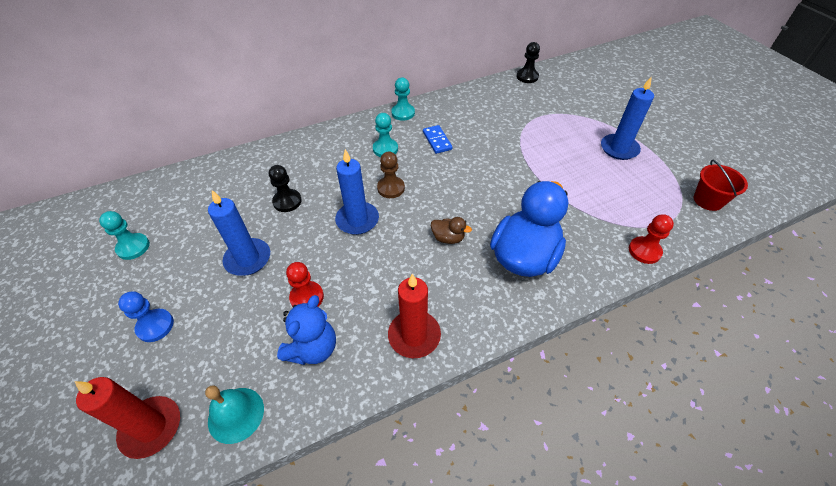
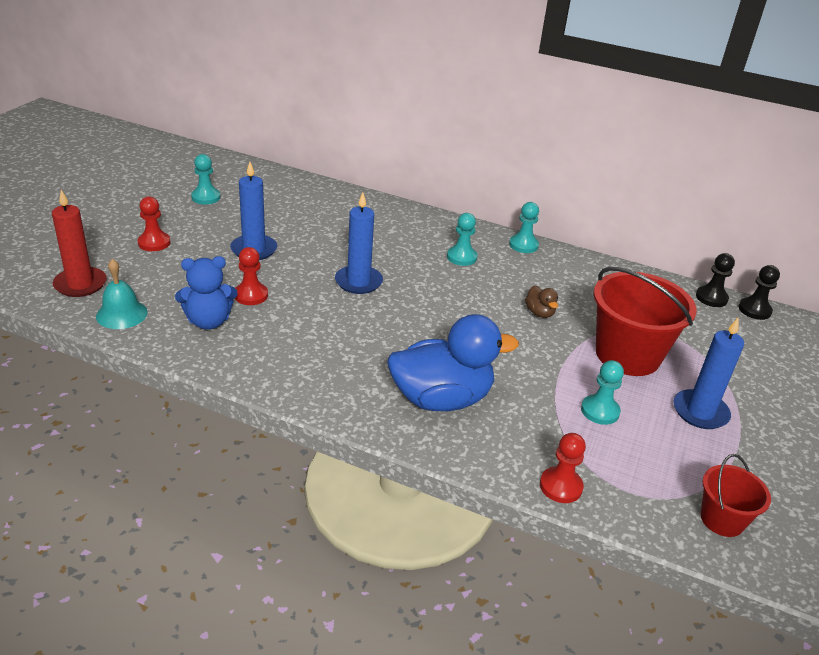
camera: 45 degrees right, 15 degrees down
(155, 326) = (154, 243): blue pawn -> red pawn
(287, 201) = (332, 238): black pawn -> black pawn (754, 310)
(391, 188) = (418, 282): brown pawn -> none
(414, 335) = (276, 368): red candle -> none
(437, 141) = (517, 281): blue domino -> none
(448, 238) = (403, 341): brown duck -> brown duck (539, 313)
(549, 142) = (627, 355): none -> red bucket
(590, 188) = (600, 411): none -> turquoise pawn

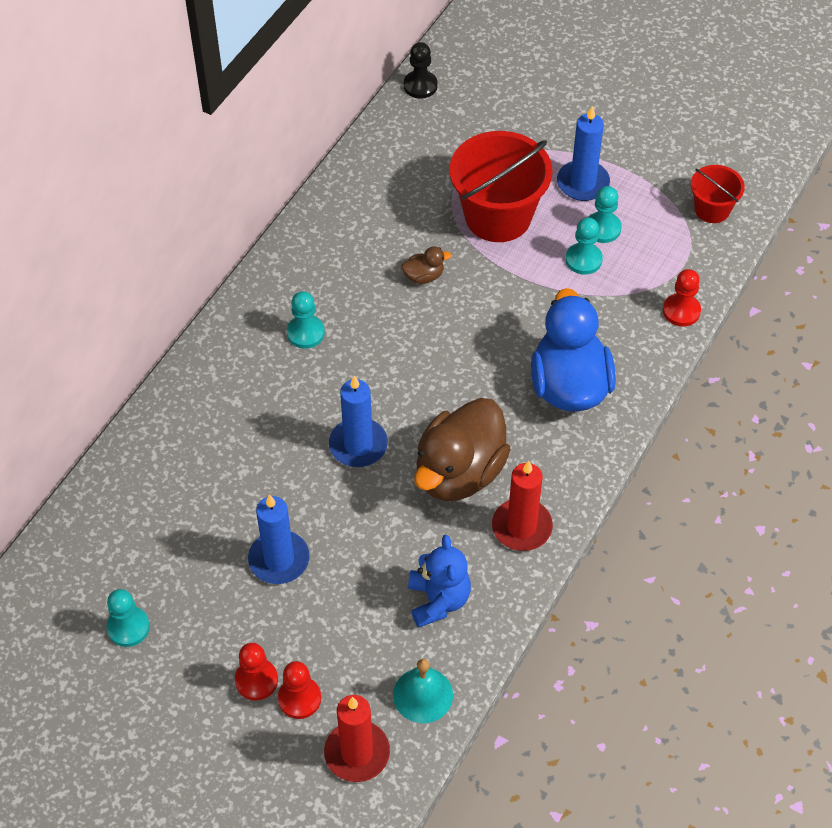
camera: 80 degrees left, 20 degrees up
(251, 295) = (385, 559): red pawn -> red pawn (299, 698)
(279, 367) = (521, 527): none -> red candle
(335, 332) = (459, 472): none -> brown duck
(523, 245) = (279, 264): turquoise pawn -> turquoise pawn (602, 228)
(711, 298) = (397, 115): black pawn -> none

